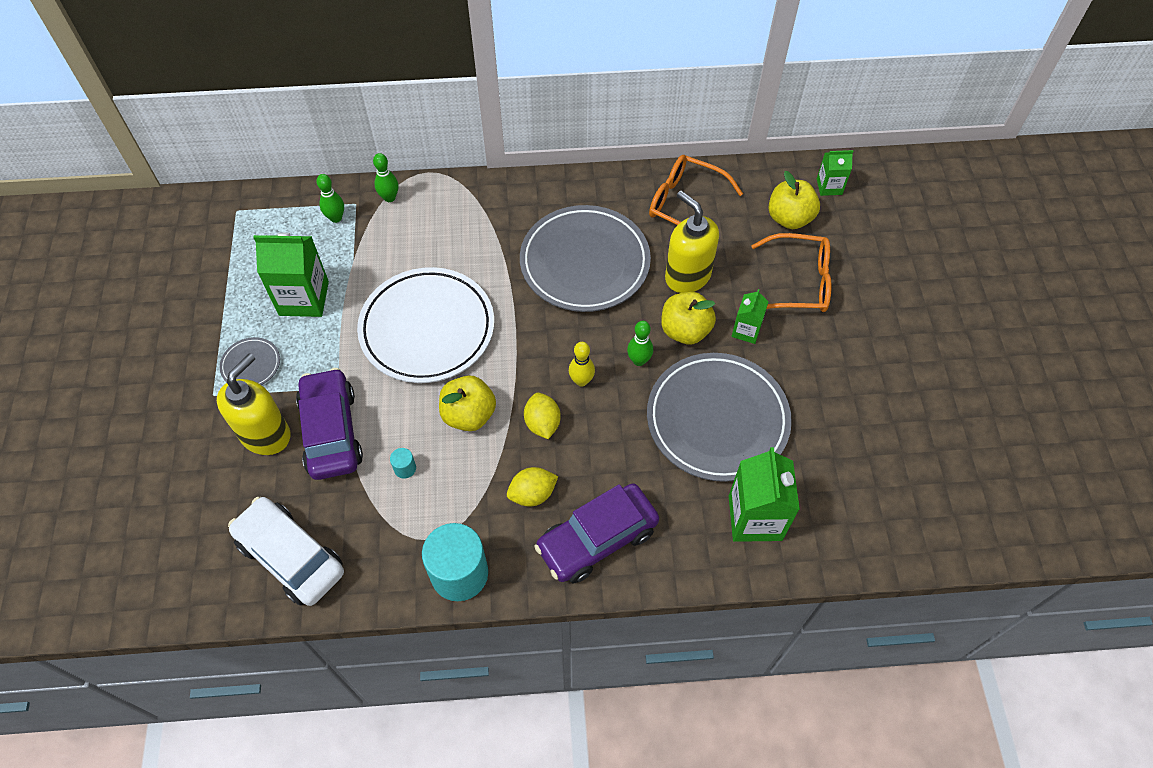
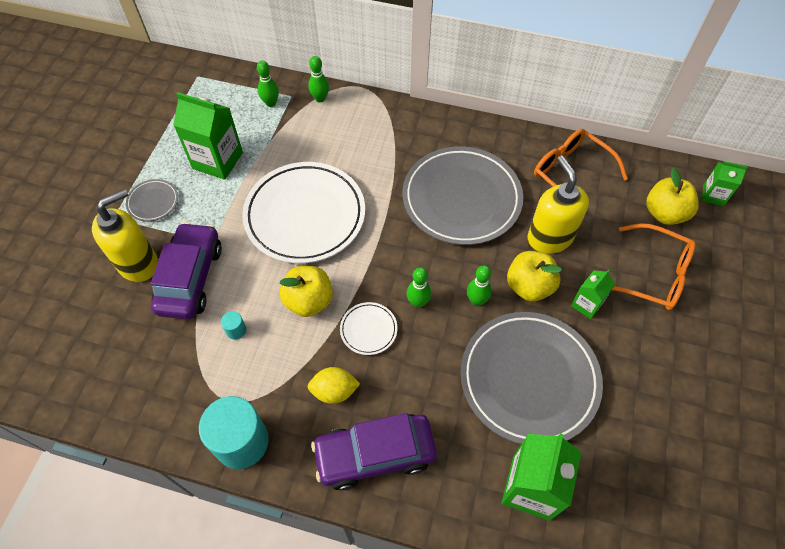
camera: 20 degrees right, 0 degrees up
(291, 557) = (111, 375): white car -> none
(542, 423) = (368, 329): yellow lemon -> white plate
(581, 381) = (418, 302): yellow bowling pin -> green bowling pin

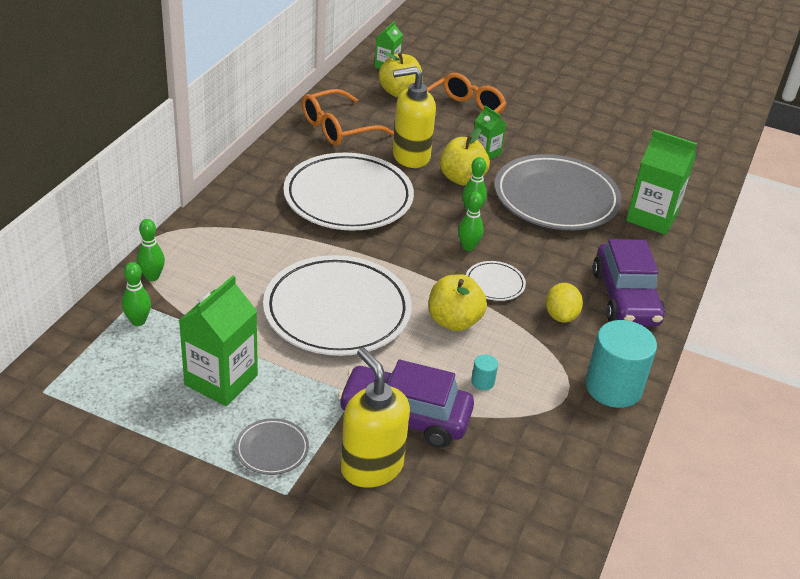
camera: 85 degrees left, 20 degrees down
(461, 199) = (348, 198): grey plate -> white plate

